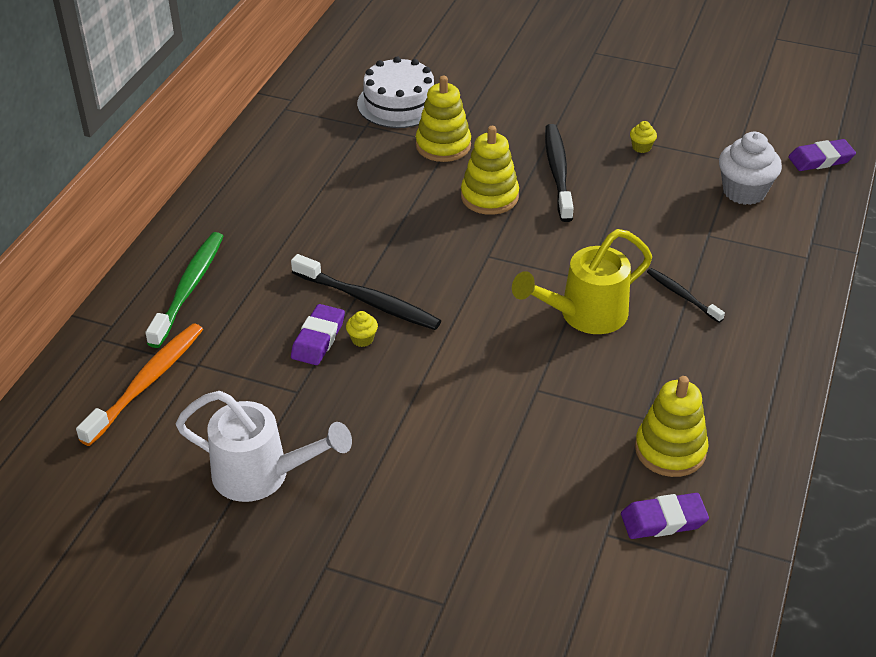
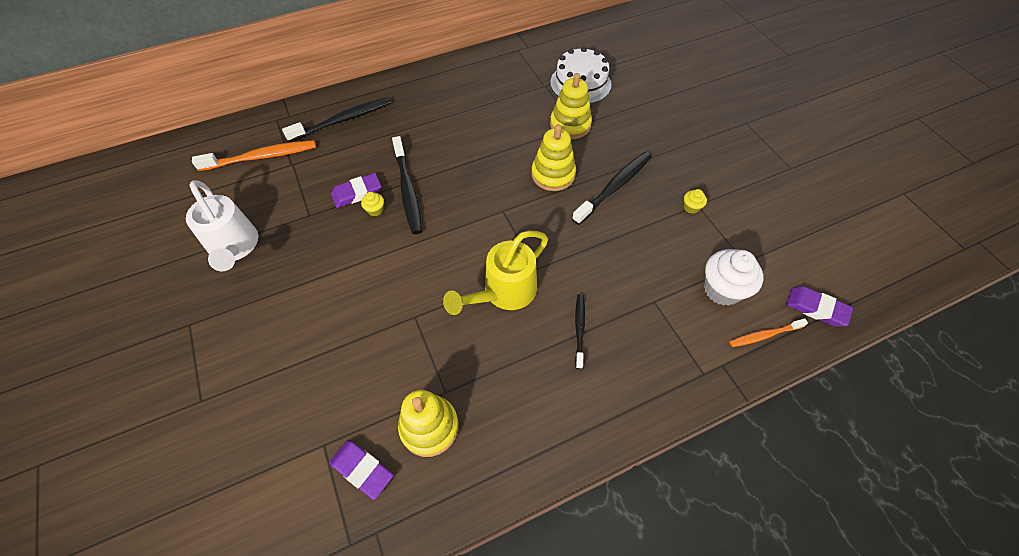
camera: 45 degrees right, 15 degrees up
(188, 289) = (342, 120): green toothbrush -> black toothbrush
(585, 315) = (504, 292): yellow watering can -> yellow watering can turned 60 degrees counterclockwise
(812, 202) = (764, 335): none -> orange toothbrush

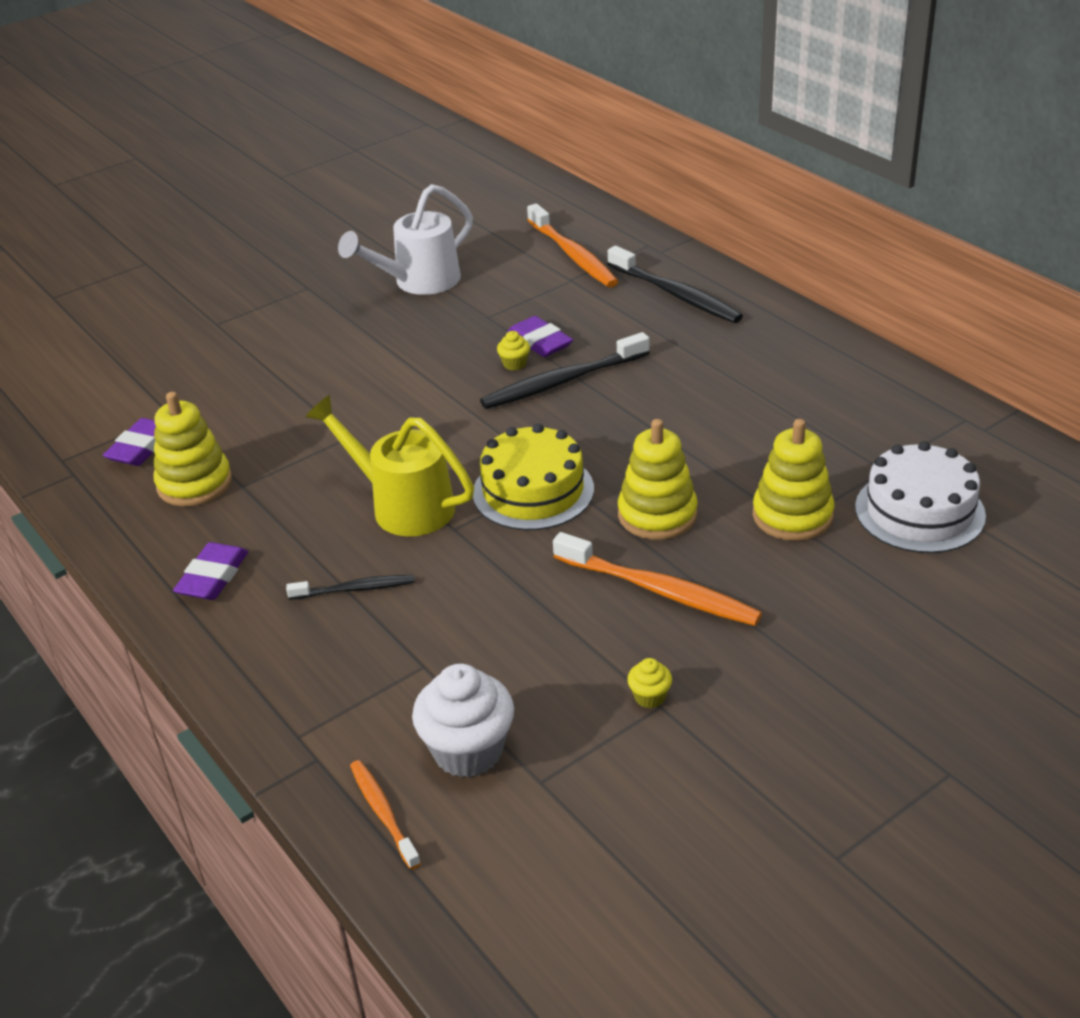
camera: 80 degrees right, 20 degrees down
(513, 224) = (533, 491): none -> yellow cake
(614, 187) = (658, 590): black toothbrush -> orange toothbrush
(816, 308) = (457, 892): purple eraser -> purple eraser (213, 577)

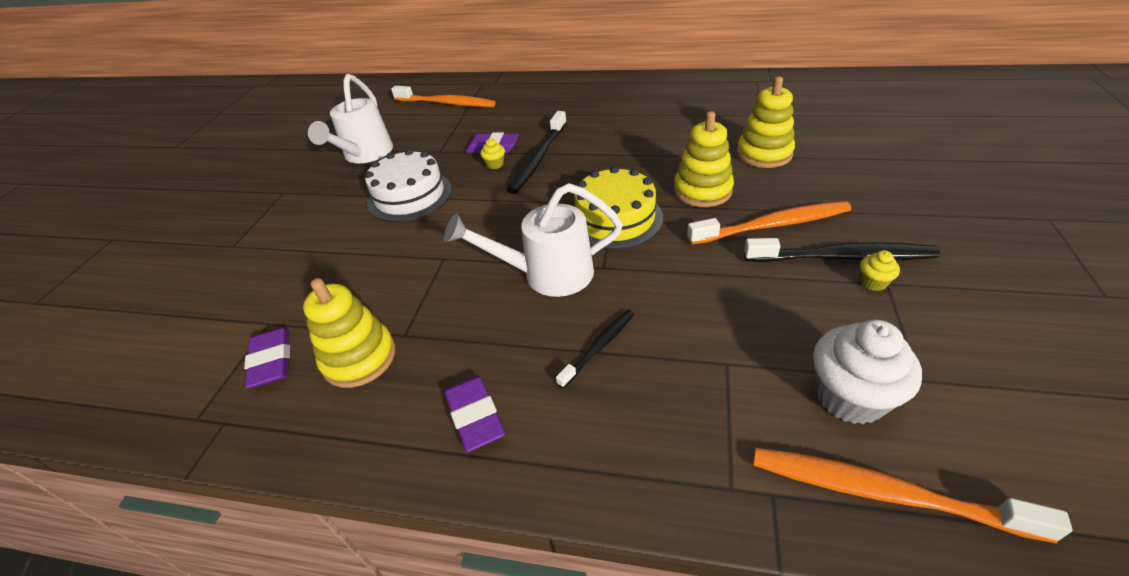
camera: 40 degrees left, 5 degrees up
(383, 813) = (884, 493): orange toothbrush -> orange toothbrush, size x1.75
(403, 505) = (547, 274): yellow watering can -> white watering can
(675, 294) = (533, 95): black toothbrush -> black toothbrush (841, 257)
(919, 511) = (810, 122): white cake -> white cake (410, 196)

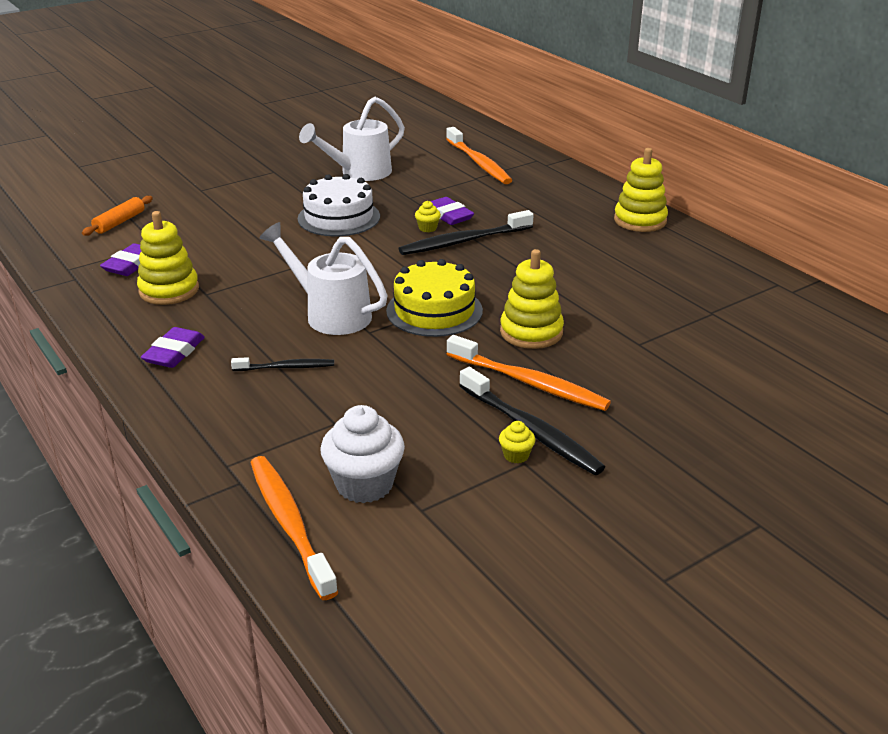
camera: 40 degrees right, 10 degrees down
(185, 328) = (119, 222): none -> orange rolling pin
(764, 154) = (638, 339): yellow stacking toy -> yellow stacking toy (640, 220)

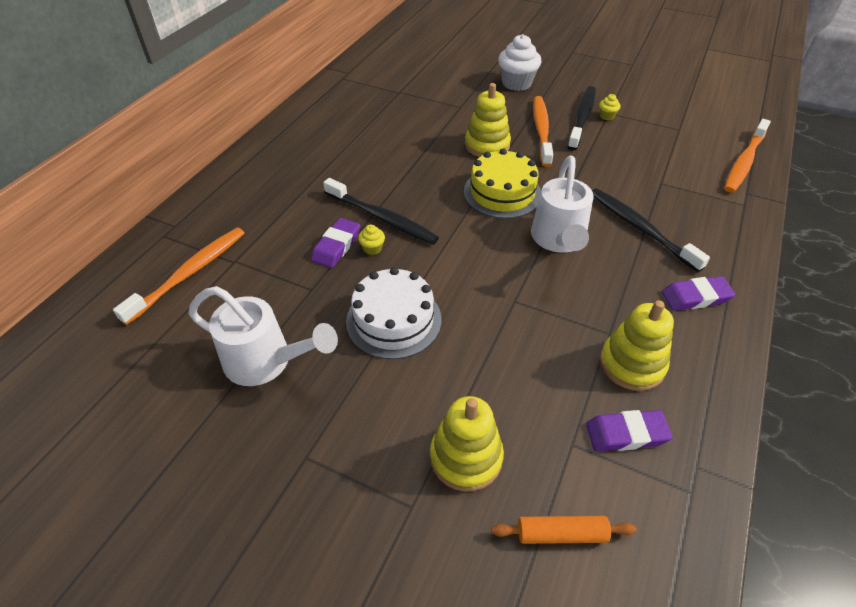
camera: 120 degrees left, 15 degrees up
(285, 367) = (640, 229): black toothbrush -> black toothbrush, size x1.75
(364, 484) = (688, 151): white cupcake -> white cupcake (516, 83)
(640, 220) = (278, 144): yellow stacking toy -> yellow stacking toy (466, 457)

